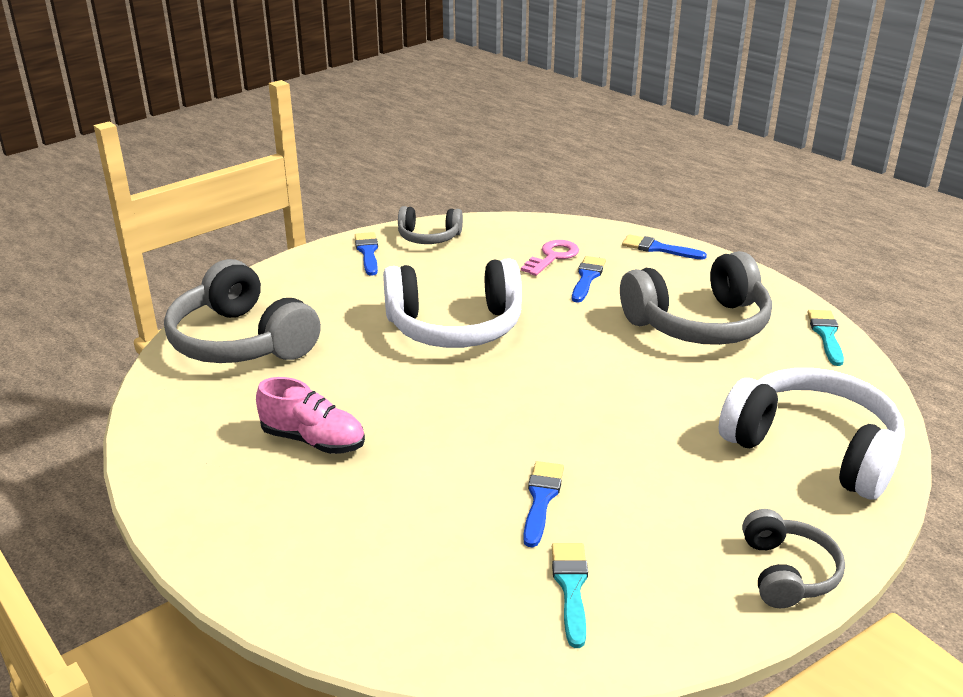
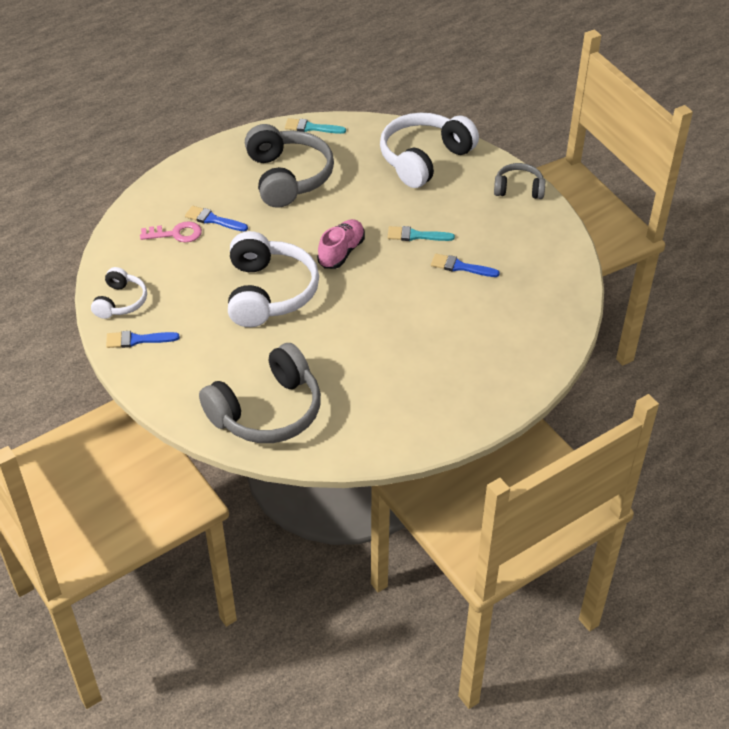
camera: 85 degrees left, 15 degrees up
(313, 440) = (397, 365): pink shoe -> pink shoe (341, 252)
(429, 237) = (121, 302): grey headphones -> white headphones
(552, 257) = (176, 234): pink key -> pink key turned 135 degrees clockwise
(571, 587) = (528, 263): turquoise brush -> turquoise brush (416, 235)
(658, 248) = (178, 178): blue brush -> none

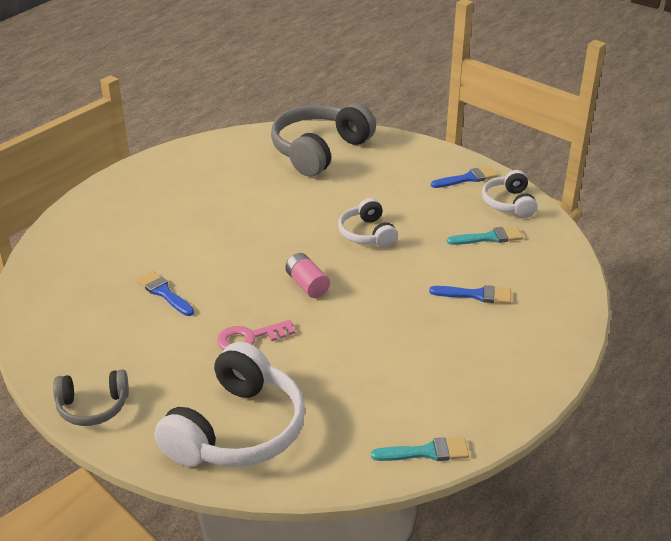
camera: 165 degrees right, 10 degrees down
(176, 234) = (506, 272): pink key -> pink key (250, 338)
(269, 293) = (367, 234): white headphones -> white headphones, size x0.54
(288, 177) = (417, 365): grey headphones -> none
(341, 252) = (307, 285): pink shoe -> pink battery
(416, 235) = (224, 319): turquoise brush -> turquoise brush (489, 237)
(460, 267) = (164, 293): blue brush -> blue brush turned 135 degrees counterclockwise

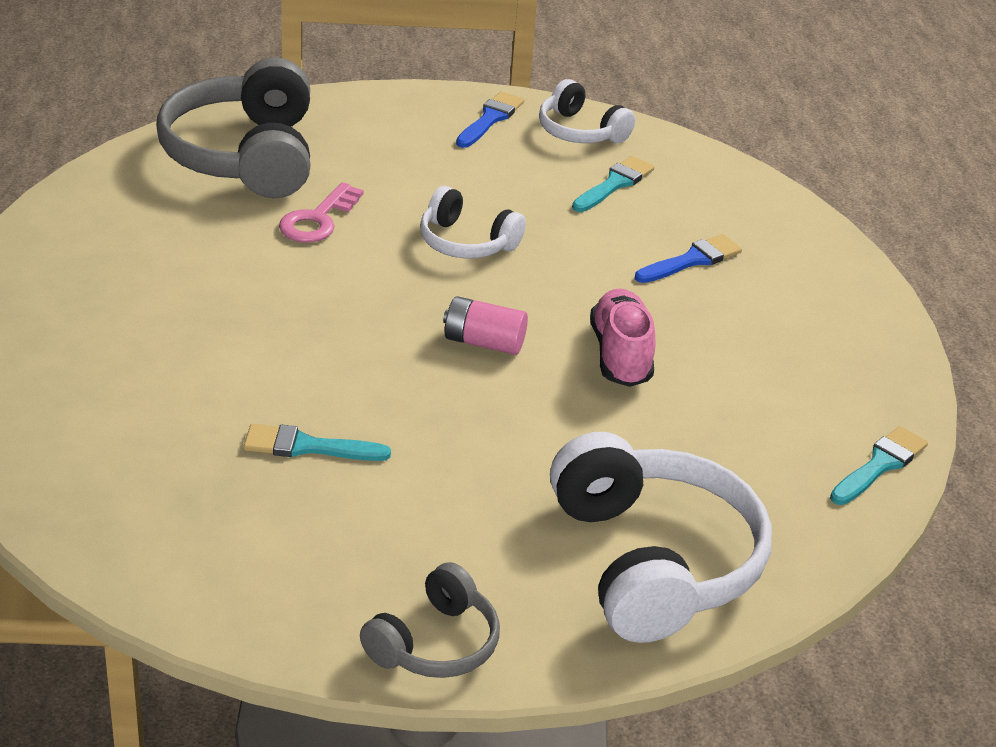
camera: 45 degrees left, 0 degrees up
(164, 293) = (307, 447): blue brush -> turquoise brush
(250, 338) = (508, 445): pink key -> pink key (318, 220)
(366, 324) = (621, 355): none -> pink shoe

